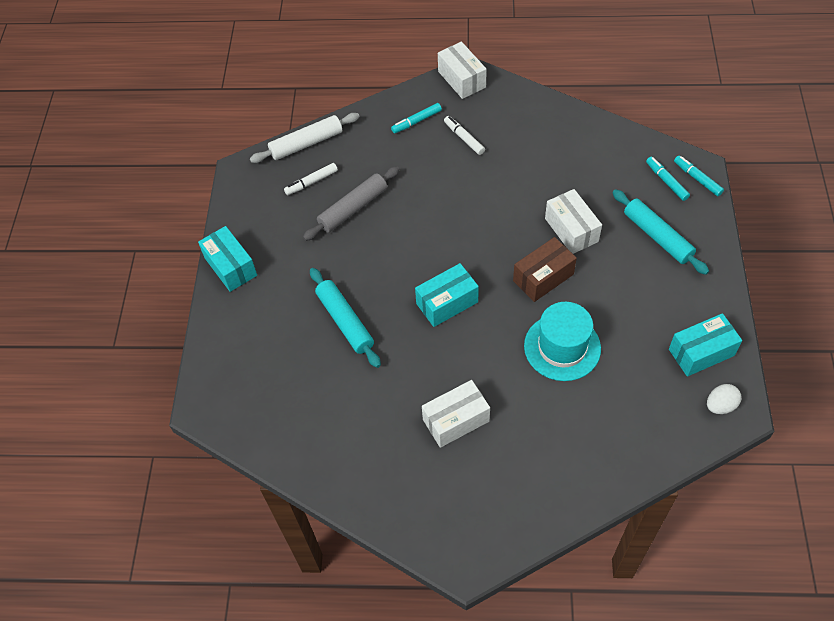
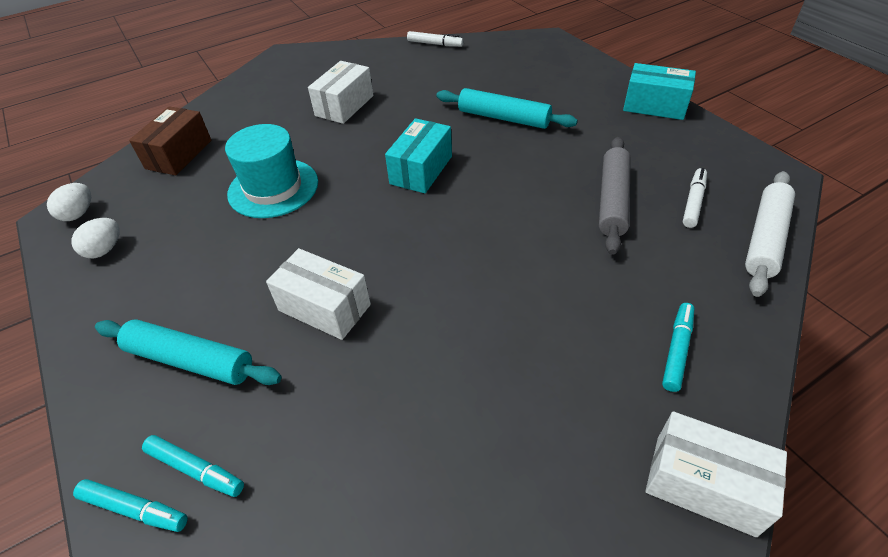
camera: 145 degrees right, 10 degrees down
(464, 138) = (581, 362): white marker -> white marker (435, 44)
(543, 277) = (330, 237): brown box -> brown box (179, 154)
(701, 352) = (105, 250): turquoise box -> white egg

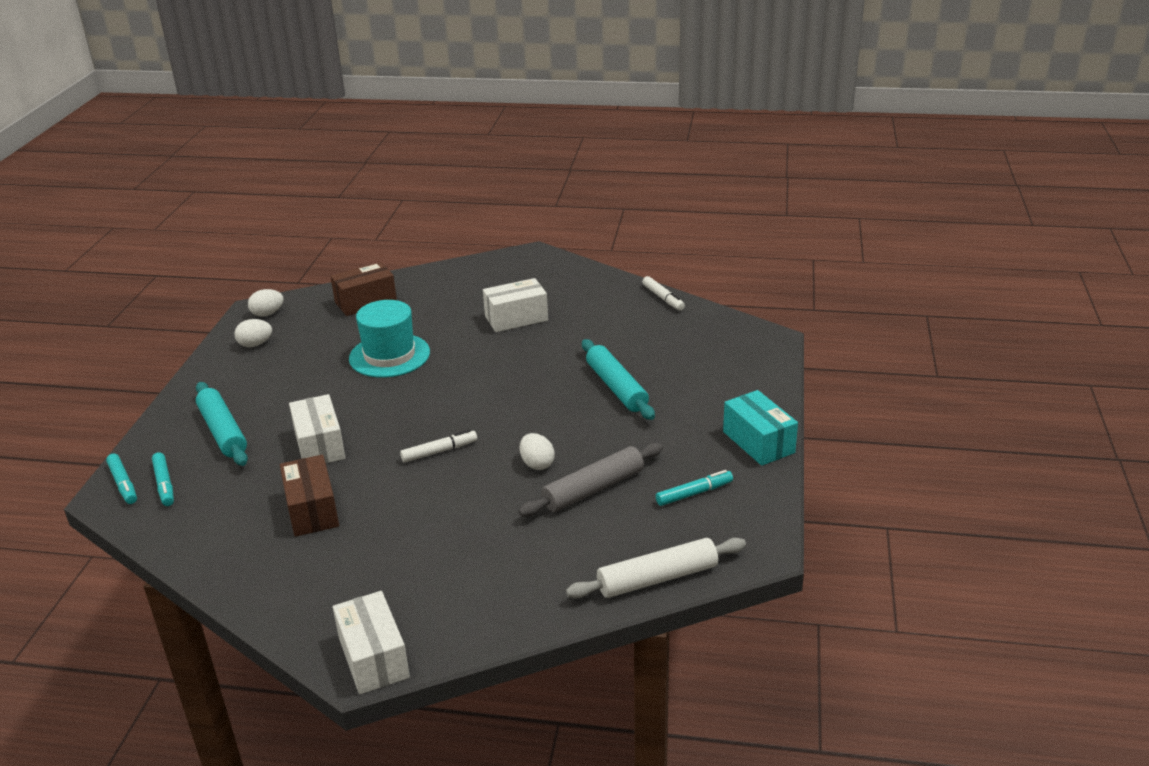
camera: 40 degrees right, 15 degrees down
(413, 377) = (312, 510): none -> brown box
(421, 170) = (497, 394): turquoise box -> none
(542, 206) = (537, 464): none -> white egg
(677, 350) = (474, 594): turquoise marker -> turquoise marker (694, 493)
(693, 202) = (651, 525): white marker -> white marker (439, 451)

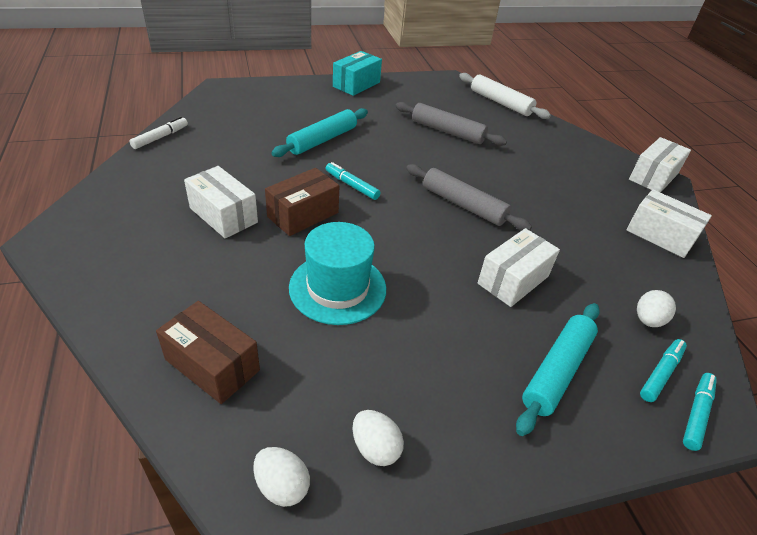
camera: 120 degrees left, 10 degrees up
(278, 586) = (660, 235): none -> white box
(312, 510) = (585, 250): brown box -> brown box (303, 215)
(439, 451) = (463, 205): white marker -> grey rolling pin
(537, 464) = (440, 157): white egg -> white egg (648, 320)
(694, 493) = (422, 99): turquoise marker -> turquoise marker (352, 185)

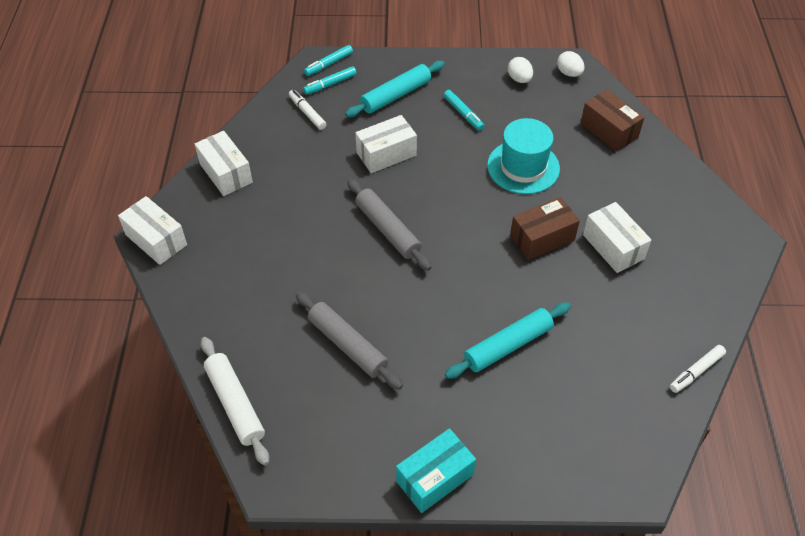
camera: 160 degrees left, 10 degrees up
(352, 185) = (489, 268): turquoise marker -> turquoise marker (463, 113)
(648, 320) = (307, 113): white egg -> white marker
(653, 177) = (156, 240): white box -> white box turned 75 degrees clockwise

